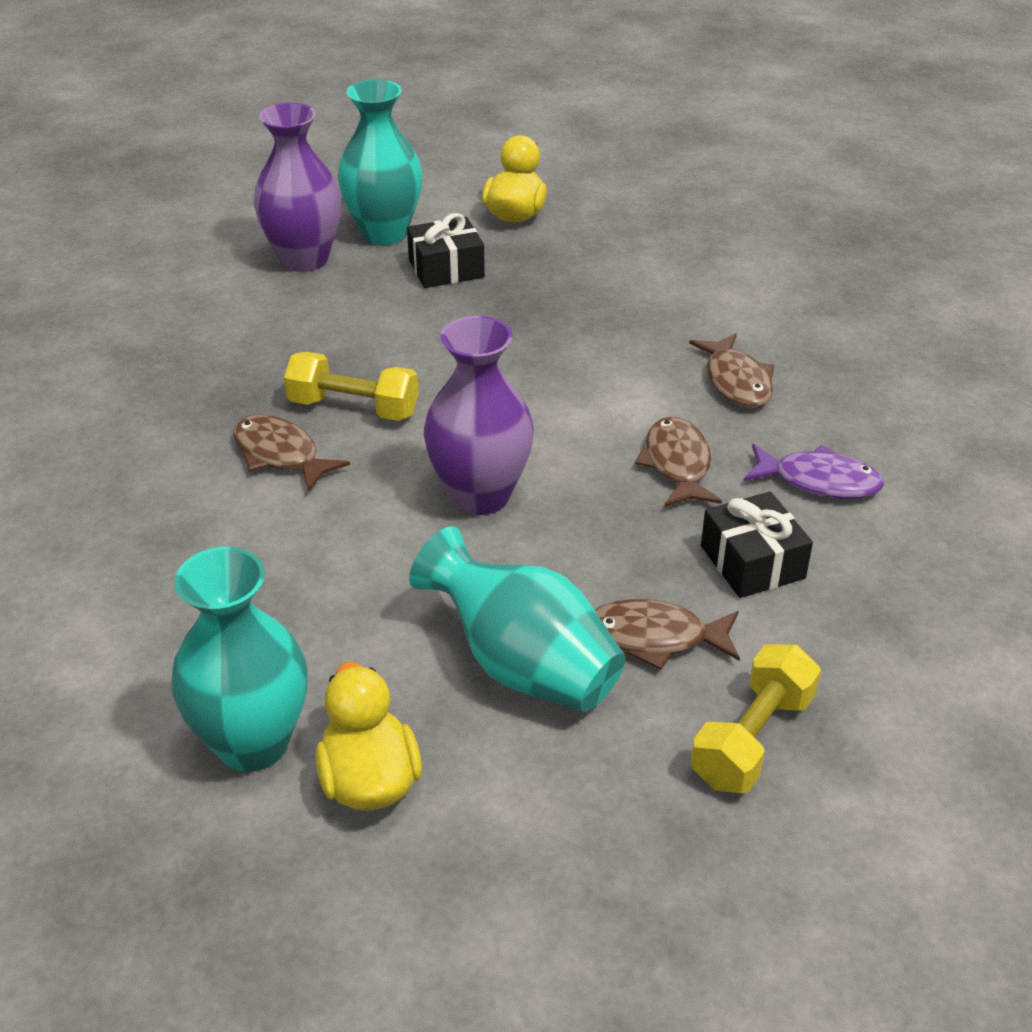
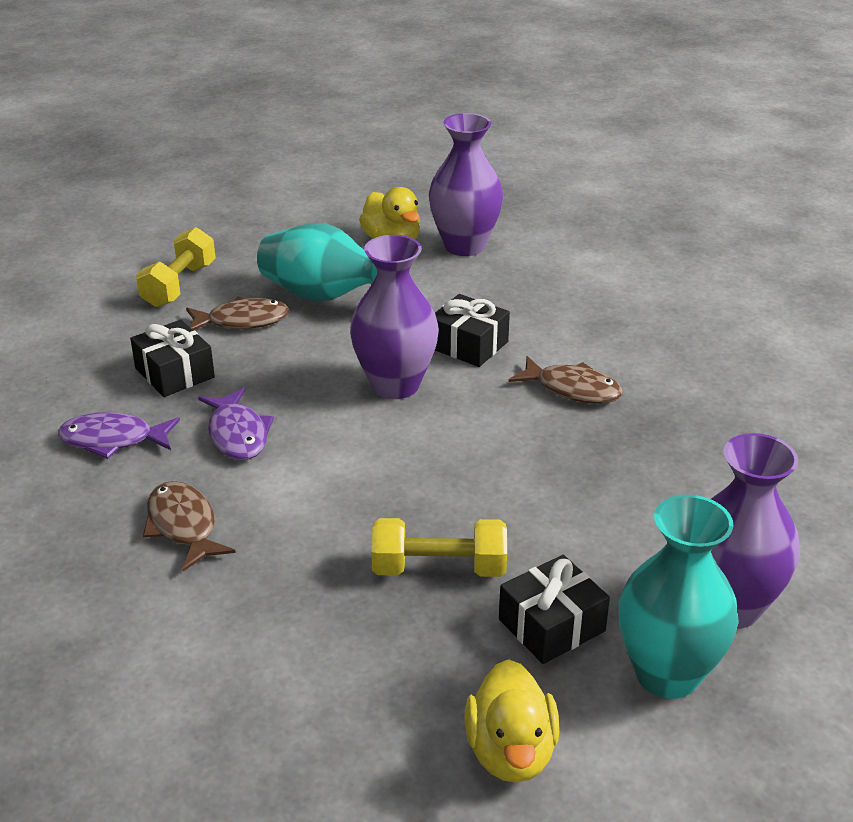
camera: 165 degrees right, 5 degrees down
(253, 743) = (464, 246): turquoise vase -> purple vase
(353, 408) = (541, 437): yellow dumbbell -> yellow dumbbell (439, 568)
(362, 538) = (468, 345): none -> black gift
(677, 464) = (237, 434): brown fish -> purple fish

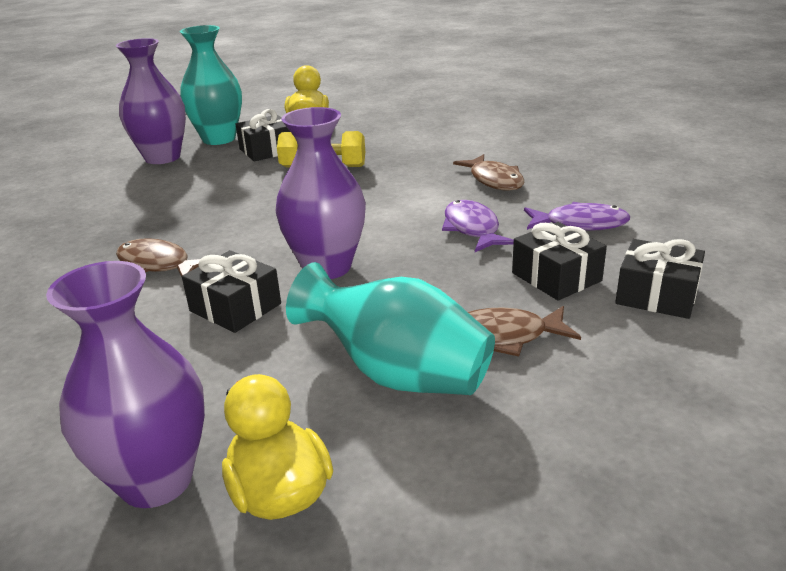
camera: 175 degrees left, 5 degrees down
(97, 355) = (656, 295): none -> black gift
(179, 285) = (618, 396): yellow dumbbell -> none

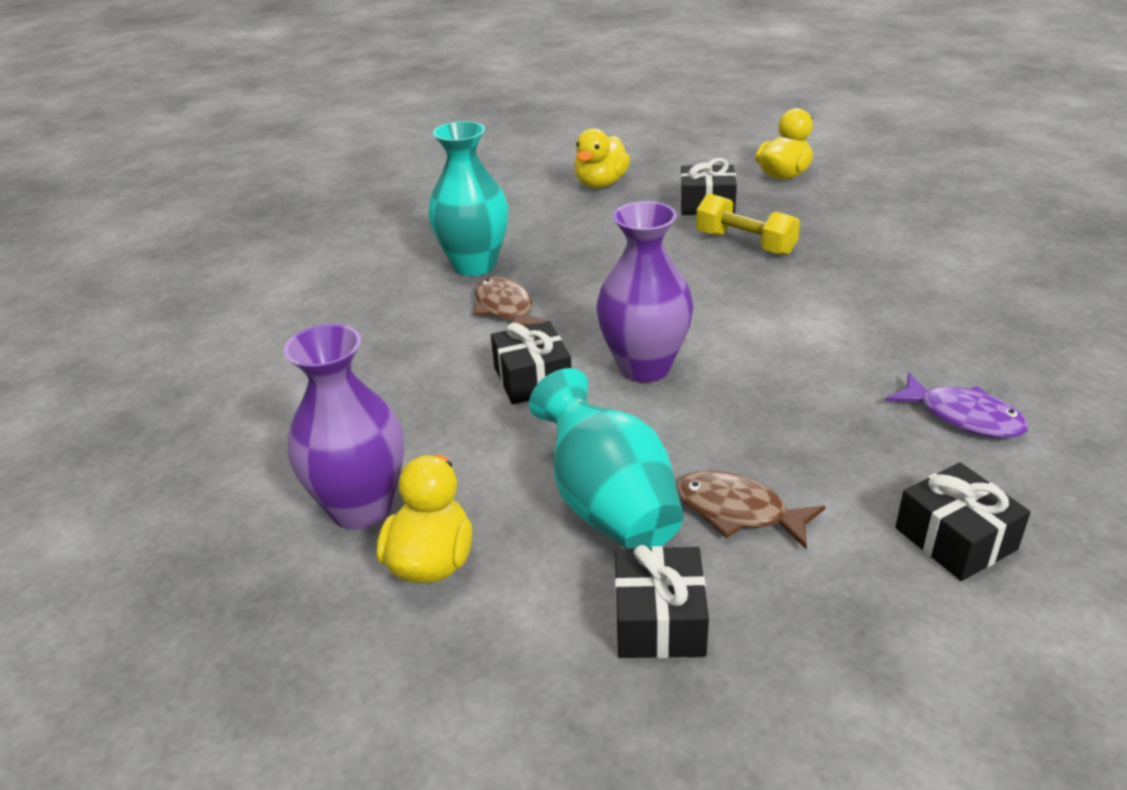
camera: 35 degrees right, 5 degrees up
(162, 157) = (601, 183): purple vase -> yellow duck
(219, 139) = (671, 174): turquoise vase -> turquoise vase (474, 265)
(472, 229) = (830, 377): purple fish -> none
(494, 180) = (919, 323): brown fish -> none
(556, 277) = (863, 470): black gift -> black gift (659, 620)

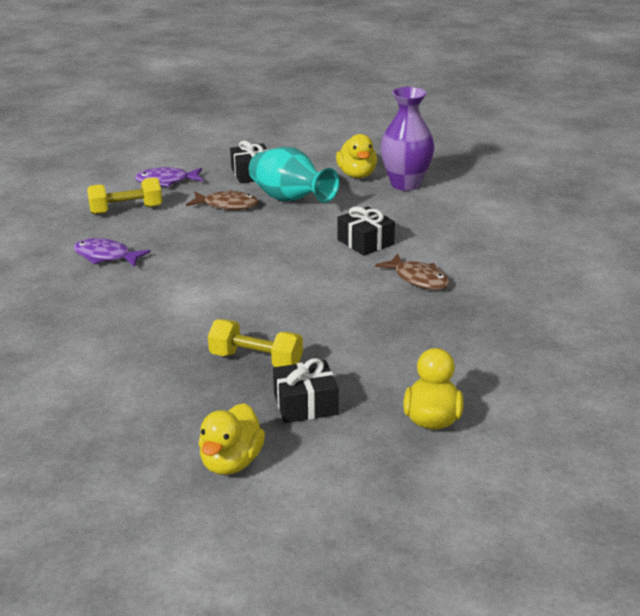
camera: 160 degrees right, 5 degrees down
(474, 265) = (474, 309): turquoise vase -> none
(644, 367) = (300, 256): purple vase -> none
(875, 633) = (166, 181): none -> purple fish
(955, 538) = (126, 210): black gift -> yellow dumbbell

